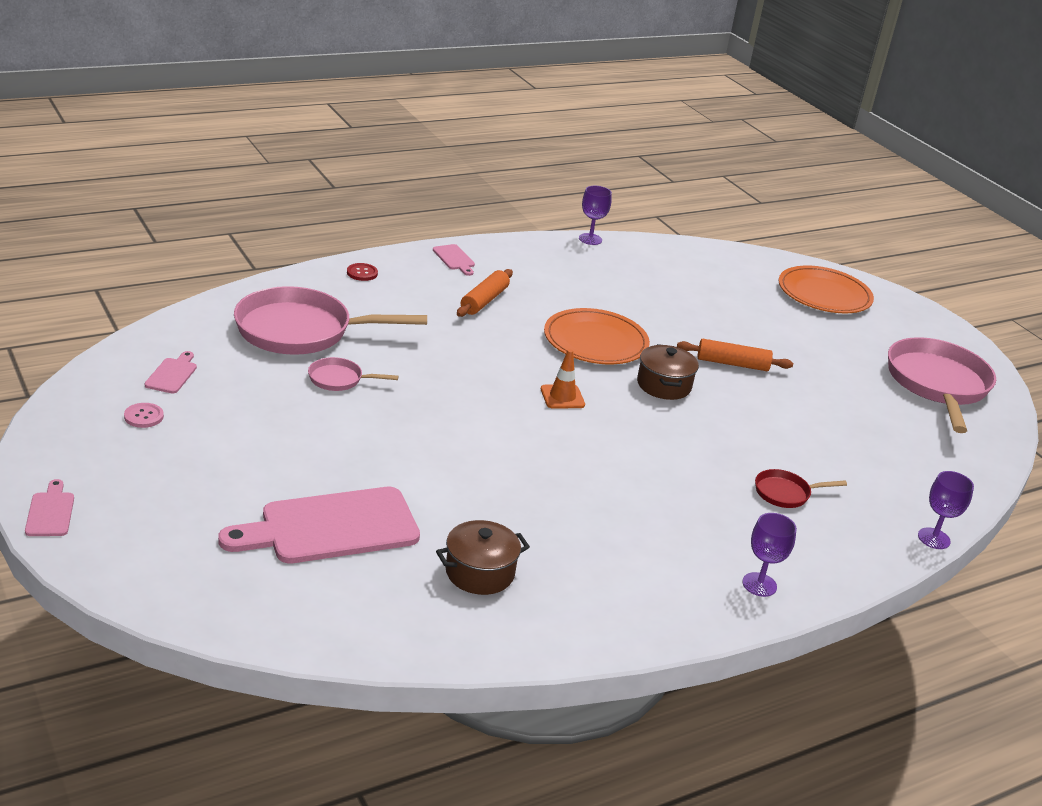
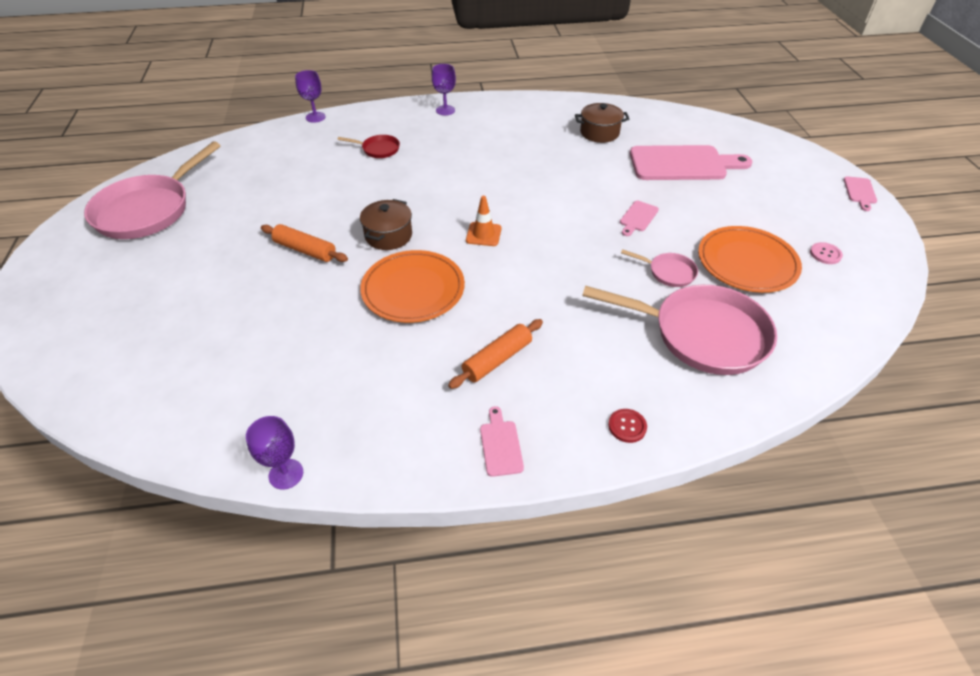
camera: 155 degrees left, 15 degrees up
(172, 374) = (815, 293): pink cutting board -> pink cutting board (637, 217)
(824, 294) = (96, 328): orange plate -> orange plate (747, 262)

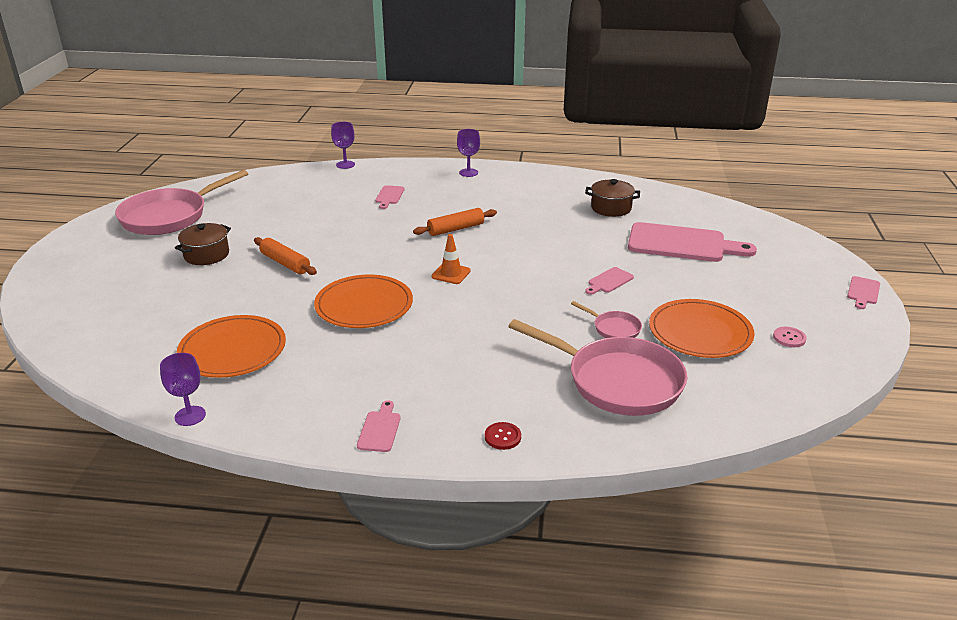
camera: 15 degrees right, 15 degrees down
(296, 375) = (233, 350): none -> orange plate
(378, 149) = (389, 196): red pan -> pink cutting board
(388, 235) = (363, 263): brown pot -> brown pot (206, 255)
(497, 359) = (411, 368): orange rolling pin -> orange rolling pin (455, 229)

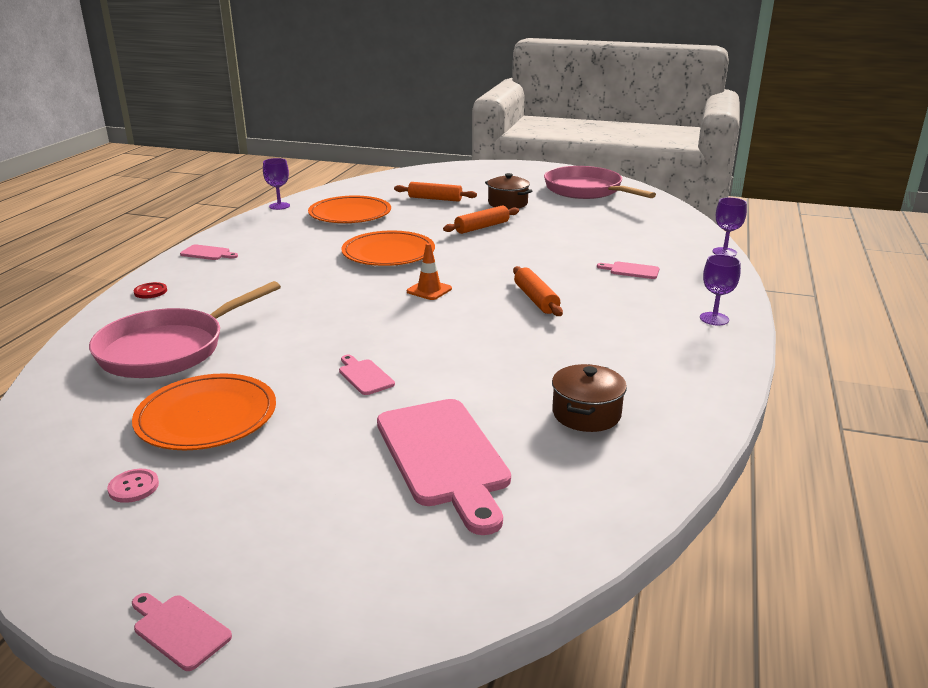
camera: 100 degrees right, 5 degrees down
(180, 299) = (435, 199): none -> orange rolling pin
(614, 328) = (260, 362): pink pan -> none
(682, 244) = (444, 457): pink cutting board -> pink cutting board turned 45 degrees counterclockwise

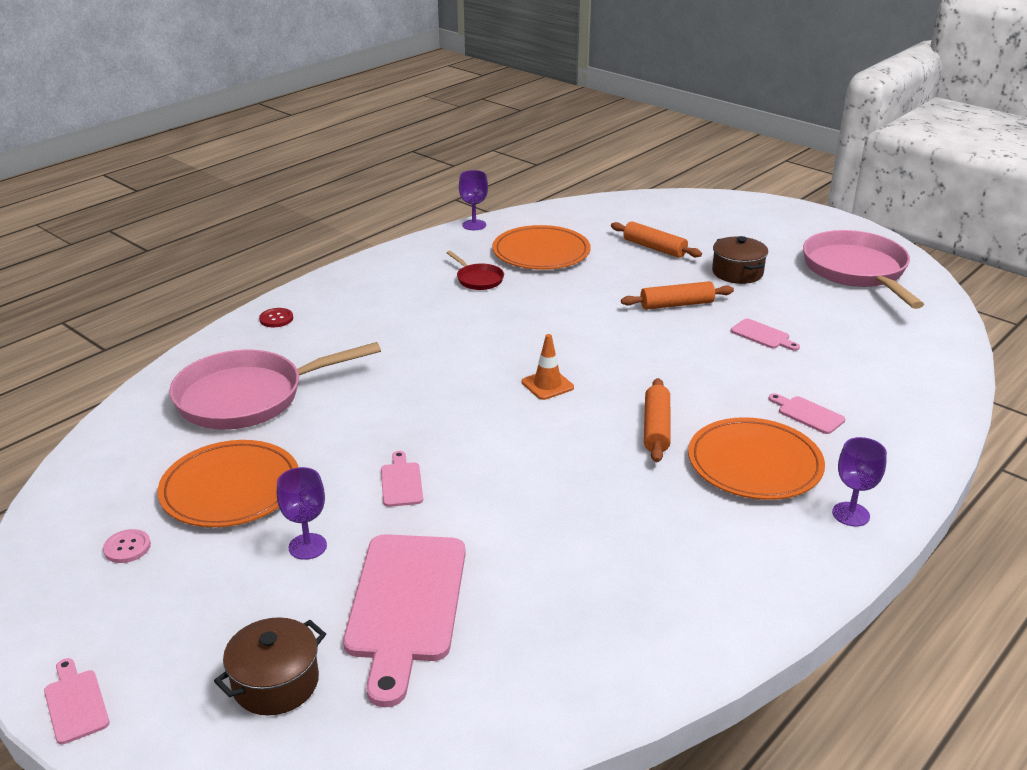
camera: 25 degrees right, 5 degrees up
(207, 253) = (359, 279): pink cutting board -> pink cutting board (762, 335)
(313, 237) = (478, 279): none -> red pan
(388, 253) = (542, 320): orange plate -> orange plate (754, 463)
(586, 414) = (587, 600): brown pot -> brown pot (276, 683)
(724, 252) = (959, 414): purple goblet -> purple goblet (307, 546)

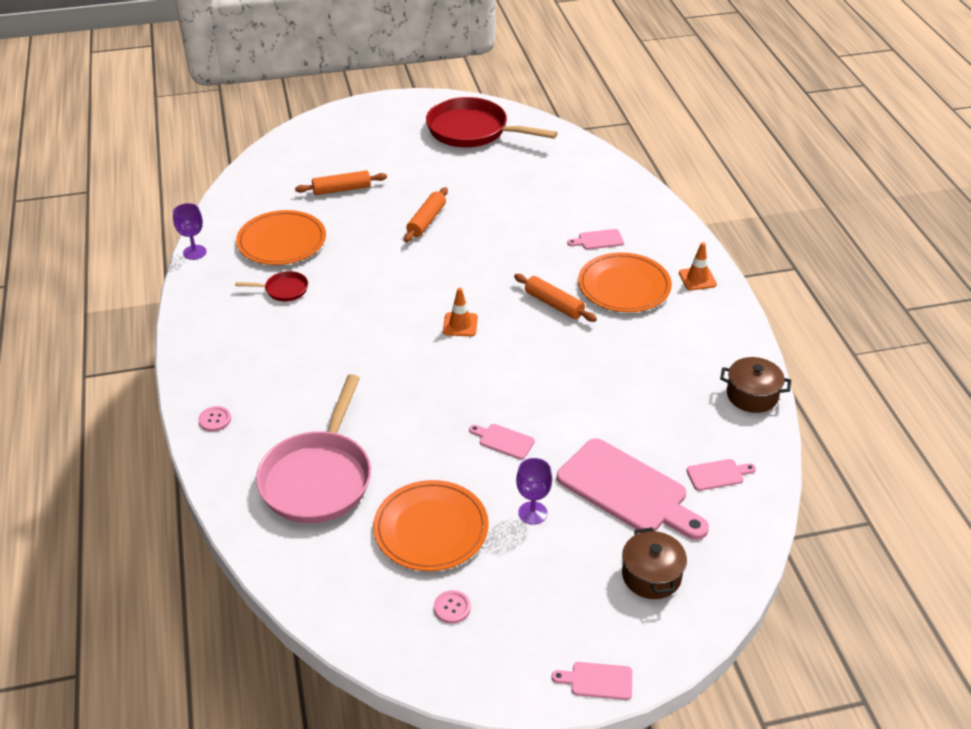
camera: 55 degrees left, 10 degrees up
(276, 319) = (215, 420): red button -> pink button
(737, 273) = (417, 175): brown pot -> brown pot (752, 395)
(762, 335) = (501, 208): pink cutting board -> pink cutting board (718, 475)
(850, 514) = (697, 279): purple goblet -> orange traffic cone
(857, 271) = (472, 131): pink pan -> red pan

